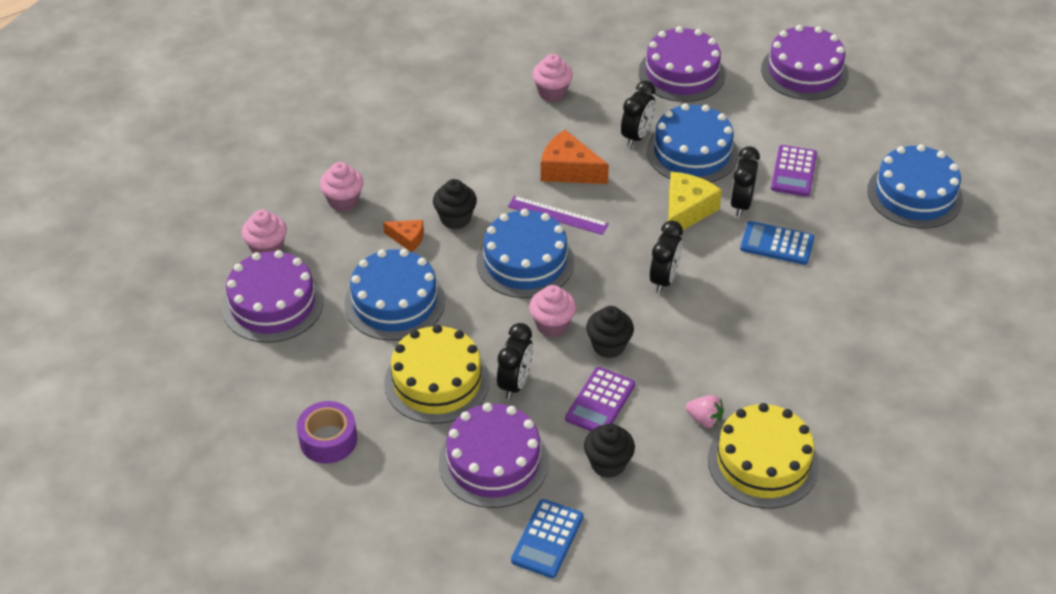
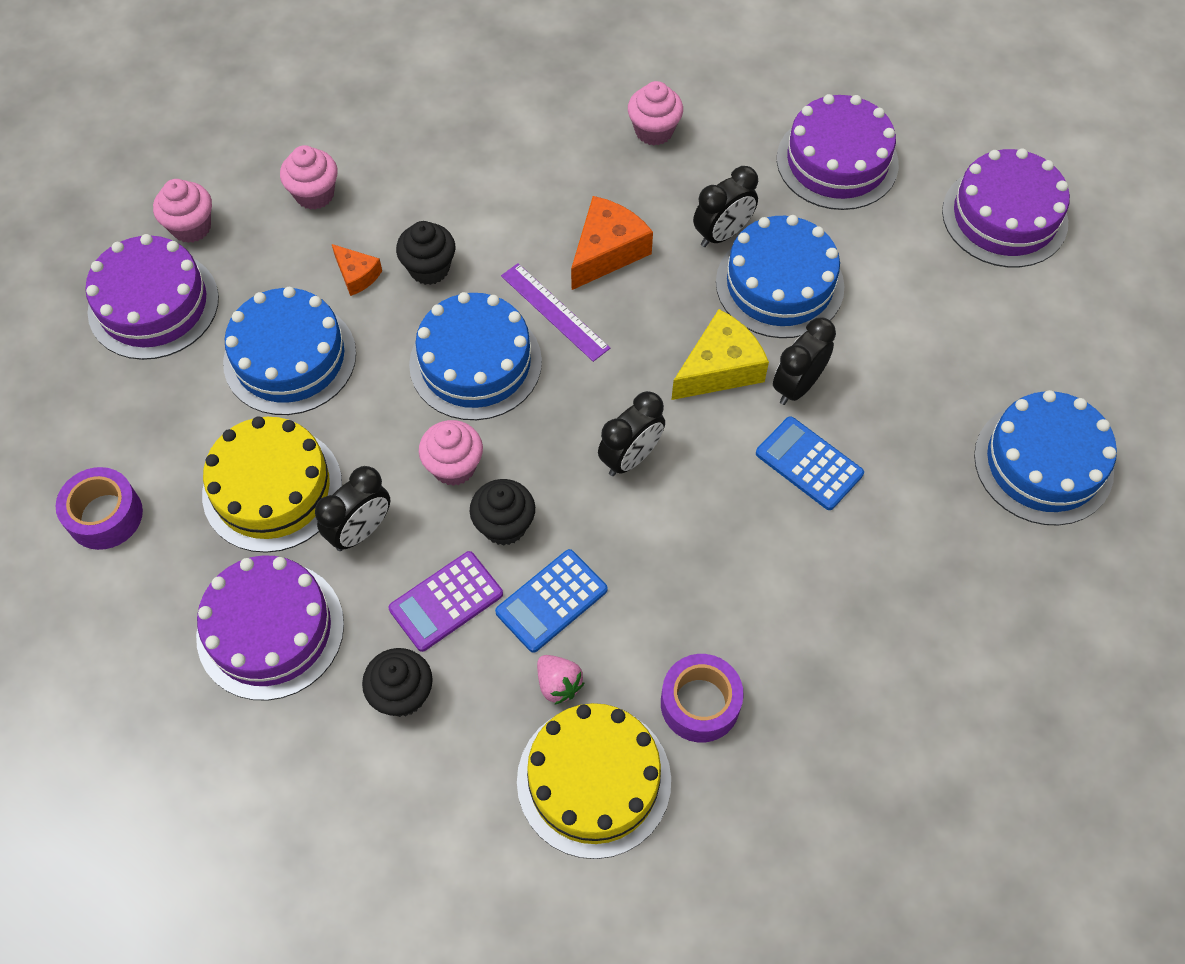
camera: 25 degrees right, 15 degrees up
(547, 539) = (268, 767): blue calculator -> blue calculator (551, 601)
(568, 170) = (607, 251): orange cheese -> orange cheese turned 75 degrees clockwise
(794, 171) = (897, 363): purple calculator -> none
(799, 396) = (700, 703): none -> purple tape

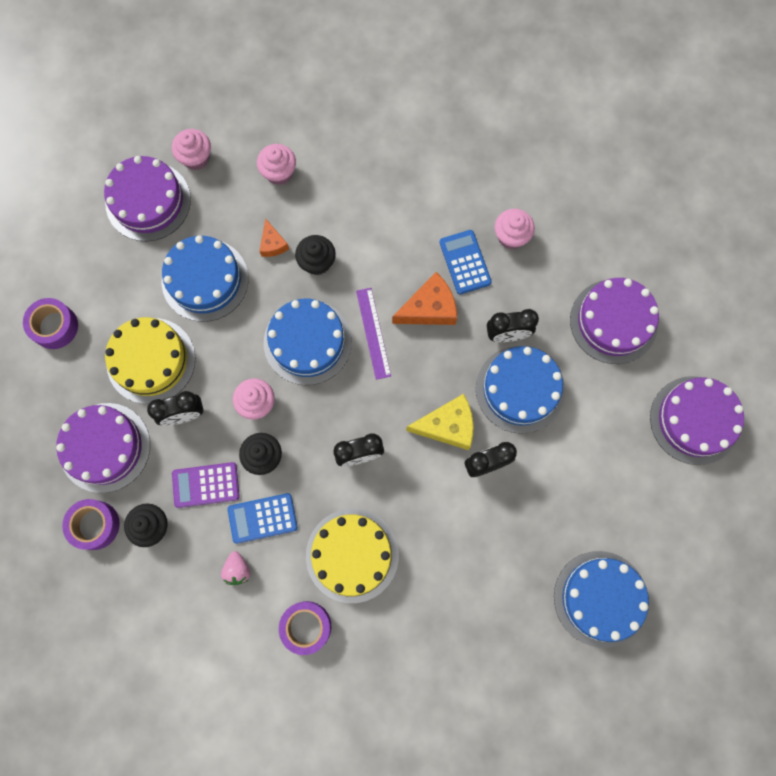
camera: 30 degrees right, 15 degrees up
(316, 738) = (95, 525): none -> purple tape
(594, 780) = (223, 636): yellow cake -> yellow cake (352, 555)
(809, 464) = (460, 518): blue calculator -> blue calculator (465, 262)

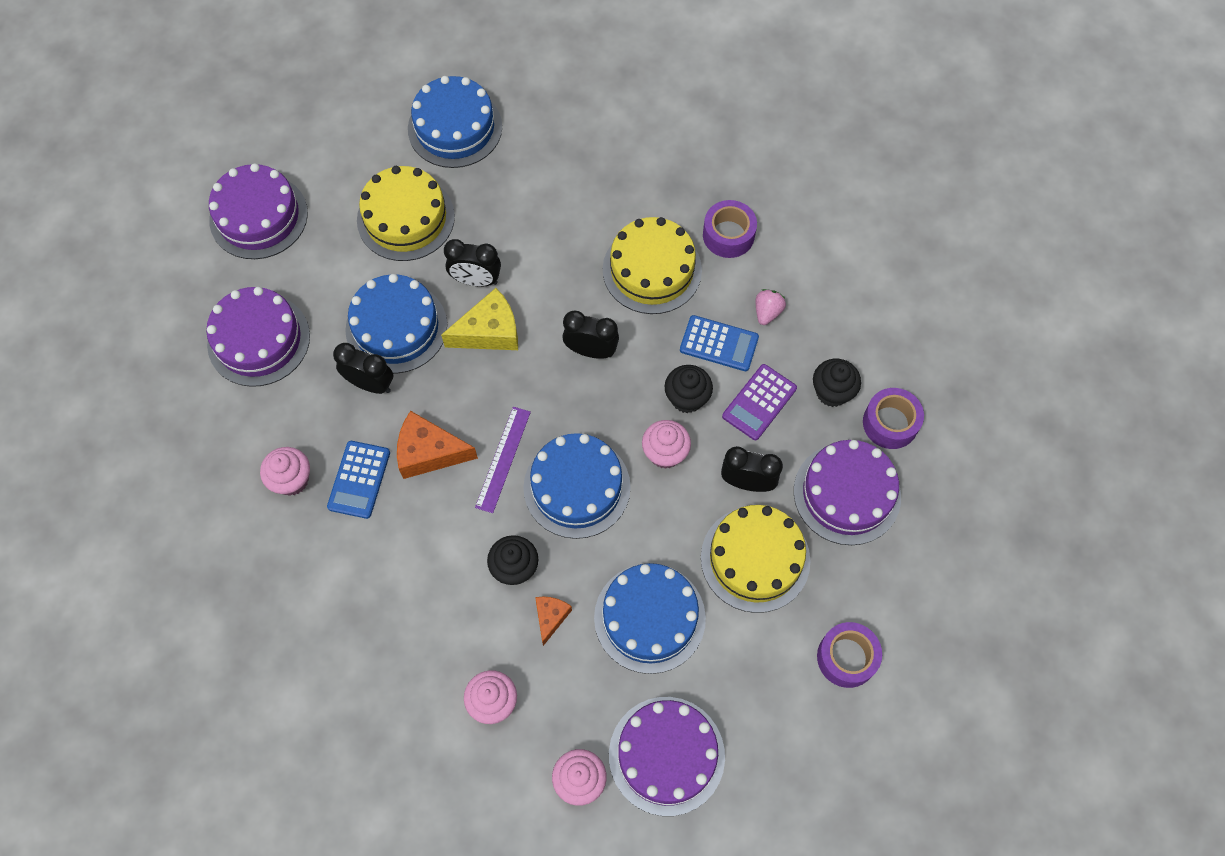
camera: 150 degrees left, 10 degrees down
(206, 485) = (759, 402): purple calculator -> purple calculator turned 105 degrees clockwise
(447, 426) = (489, 332): yellow cheese -> yellow cheese turned 135 degrees clockwise
(579, 486) = (406, 218): none -> yellow cake

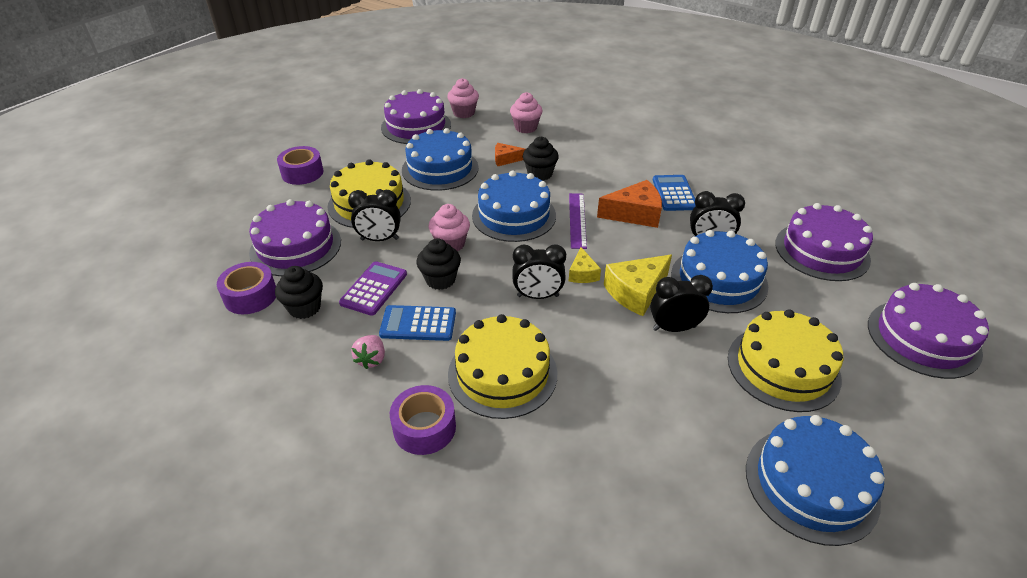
camera: 165 degrees right, 25 degrees down
(292, 480) = (720, 186): pink cupcake -> none
(533, 370) = (582, 273): none -> yellow cheese
(550, 617) = (506, 159): orange cheese -> orange cheese turned 90 degrees clockwise

